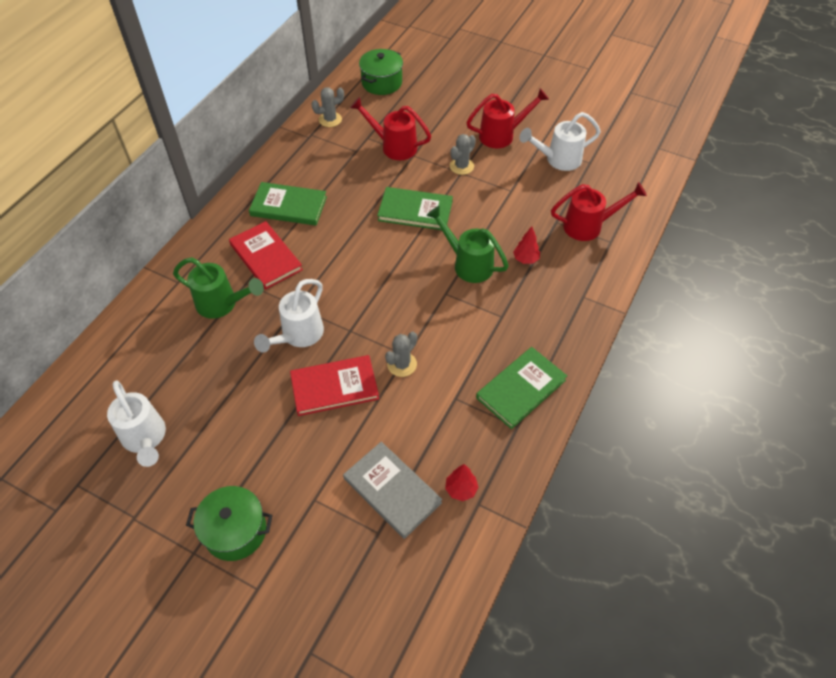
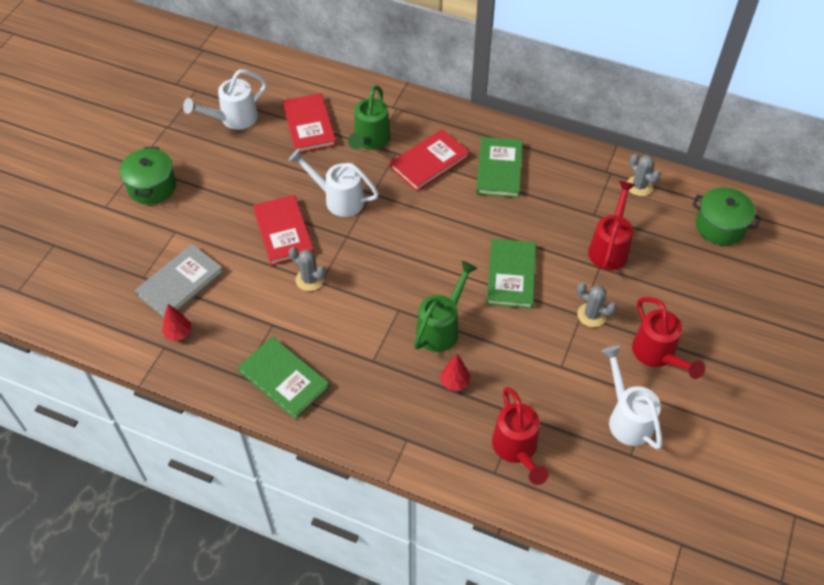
camera: 85 degrees right, 0 degrees up
(181, 359) = (309, 125): none -> red book

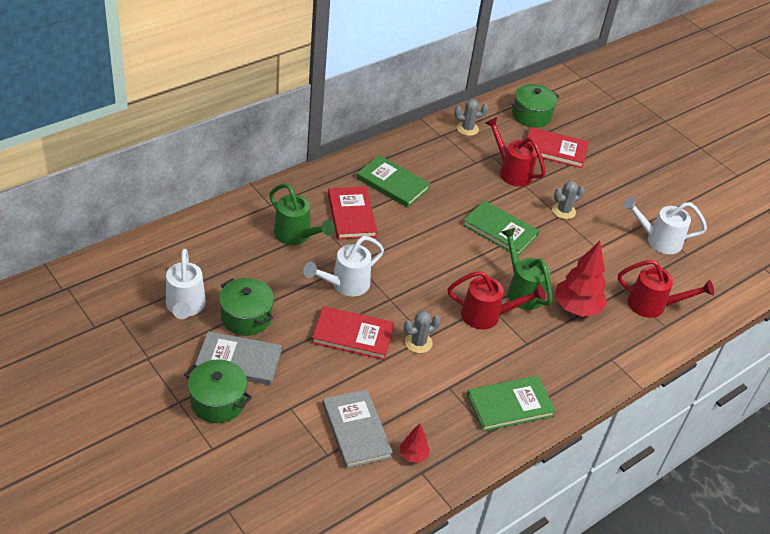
camera: 65 degrees left, 10 degrees down
(202, 177) = (238, 360): none -> grey book
(251, 158) = (246, 317): none -> green pot
(309, 125) = (243, 263): red book -> red book (555, 150)
(454, 382) = (576, 308): red tree -> red tree, size x1.99
(657, 355) = (617, 200): red watering can -> red watering can (487, 316)

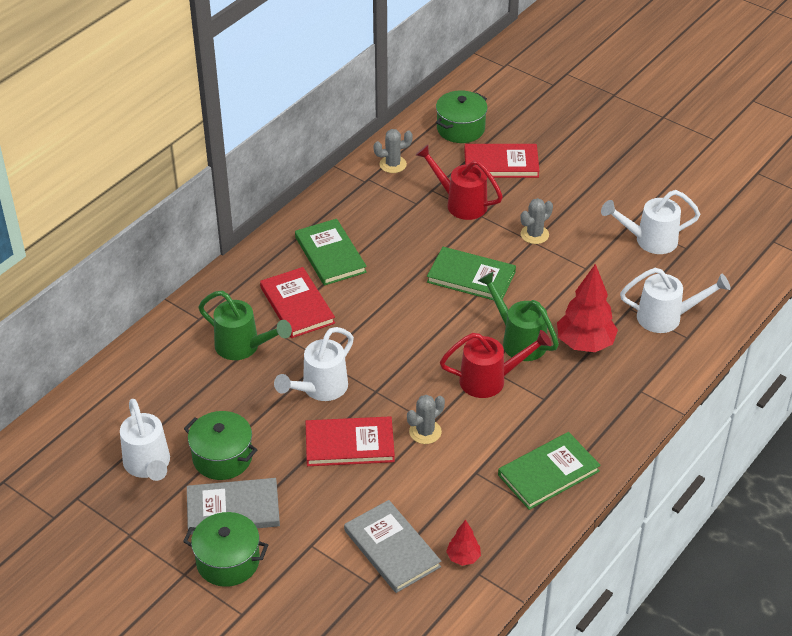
camera: 10 degrees left, 0 degrees up
(392, 183) = (330, 254): green book -> green book turned 45 degrees clockwise
(653, 305) = (666, 317): red watering can -> white watering can

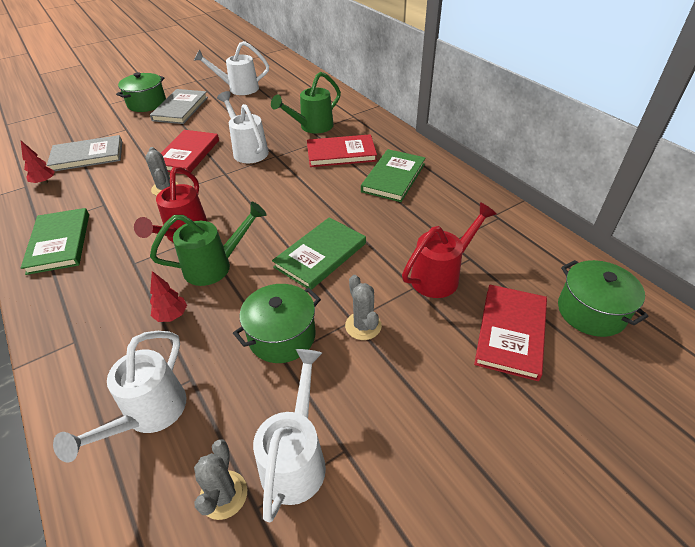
camera: 110 degrees right, 0 degrees up
(222, 457) = (222, 110): green pot -> green pot (282, 336)
(330, 254) = (393, 177): green book -> green book turned 60 degrees counterclockwise
(393, 164) = (520, 239): grey cactus -> grey cactus (223, 495)
(585, 344) = (172, 316): red tree -> red tree, size x0.50

